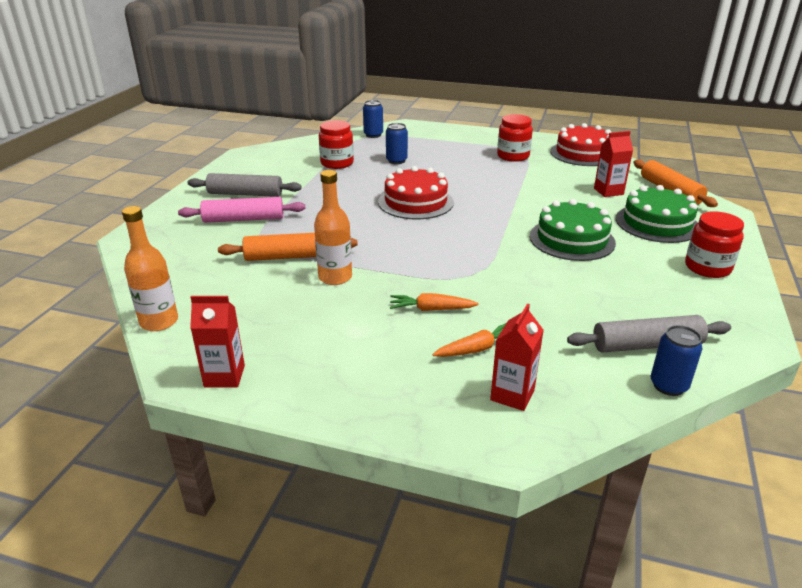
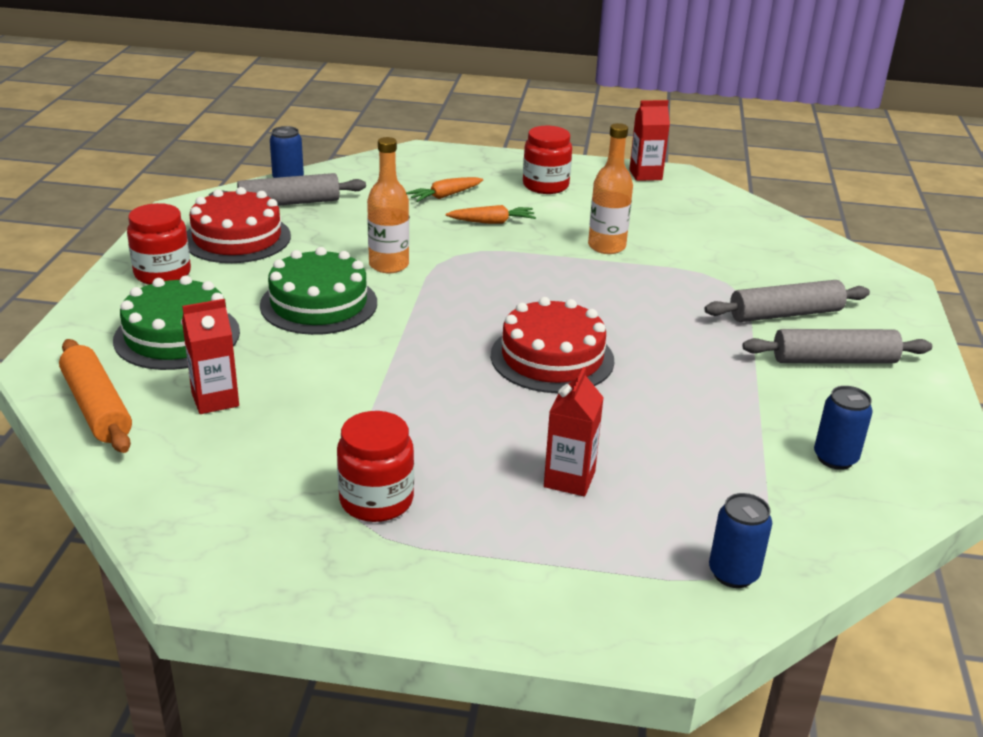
camera: 170 degrees right, 0 degrees up
(159, 322) = (742, 204): orange bottle -> orange bottle (389, 265)
(243, 219) = (785, 314): pink rolling pin -> grey rolling pin
(289, 256) = (676, 266): orange rolling pin -> none
(337, 163) = (744, 450): red jar -> red jar (545, 186)
(396, 161) = (628, 466): blue can -> blue can (835, 458)
(512, 395) = (416, 172): red carton -> red carton (569, 479)
(583, 153) = (207, 524): red cake -> red cake (237, 238)

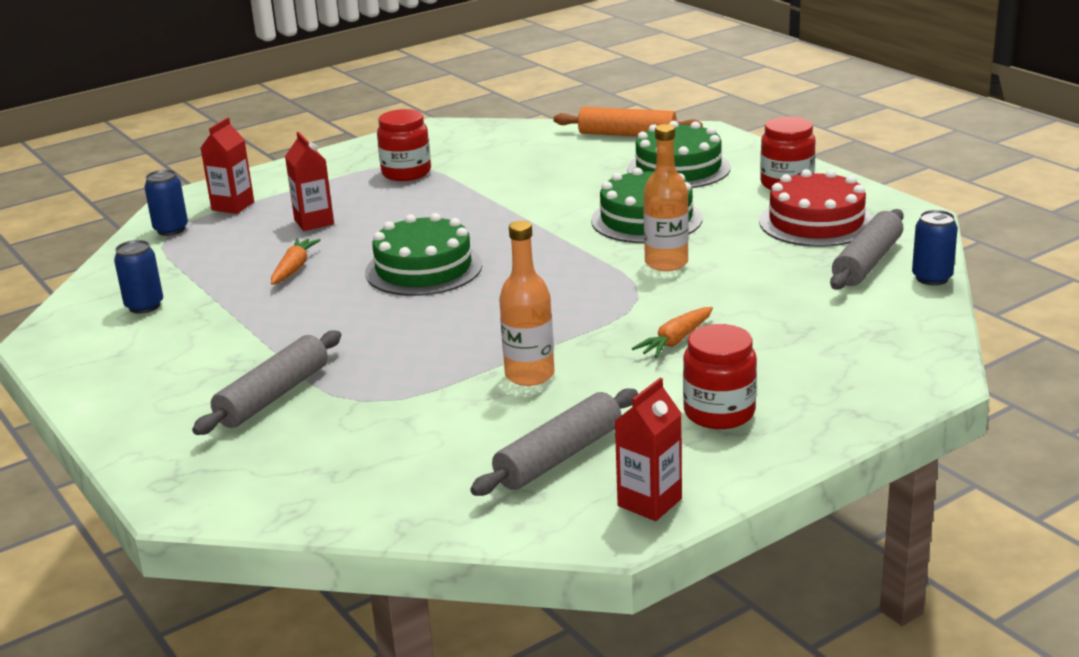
camera: 140 degrees right, 5 degrees down
(215, 400) = (578, 161): red carton -> red carton (233, 206)
(445, 196) = (776, 341): orange carrot -> orange carrot (294, 268)
(552, 358) = (423, 269): red cake -> green cake
(834, 360) = (193, 375): grey rolling pin -> grey rolling pin (559, 457)

